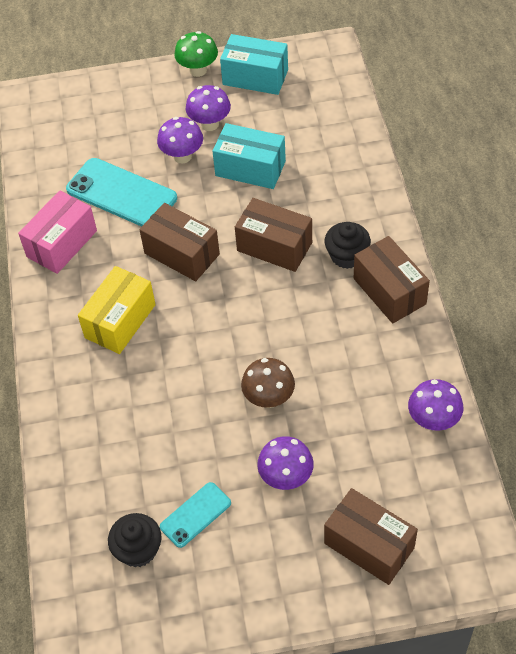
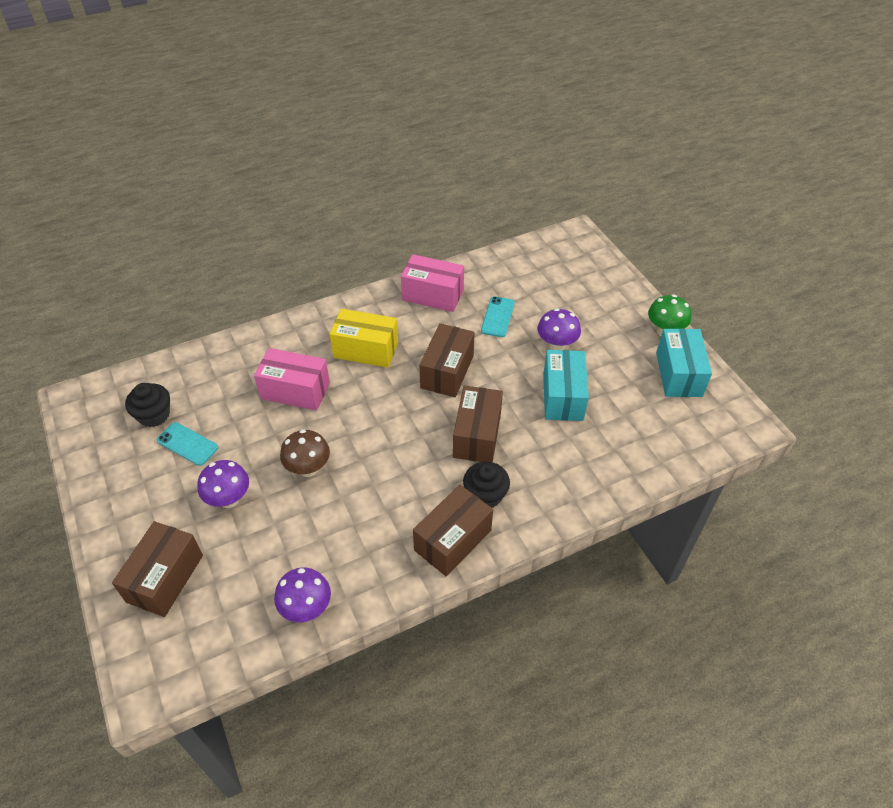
camera: 70 degrees right, 5 degrees down
(121, 194) = (497, 317): turquoise phone -> turquoise phone, size x0.55
(155, 397) = (295, 390): none -> pink box
(210, 124) = (603, 355): purple mushroom -> none

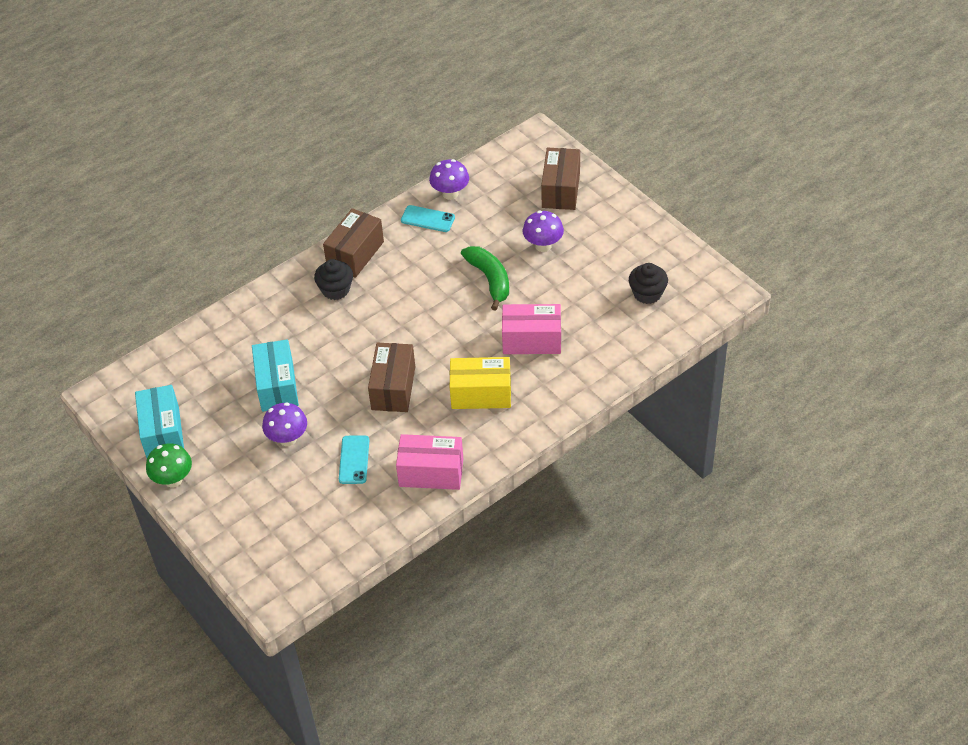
camera: 170 degrees right, 0 degrees up
(187, 444) = (602, 277): turquoise phone -> turquoise phone (427, 219)
(308, 468) = (489, 279): brown mushroom -> green banana
(477, 435) = (352, 335): brown box -> none

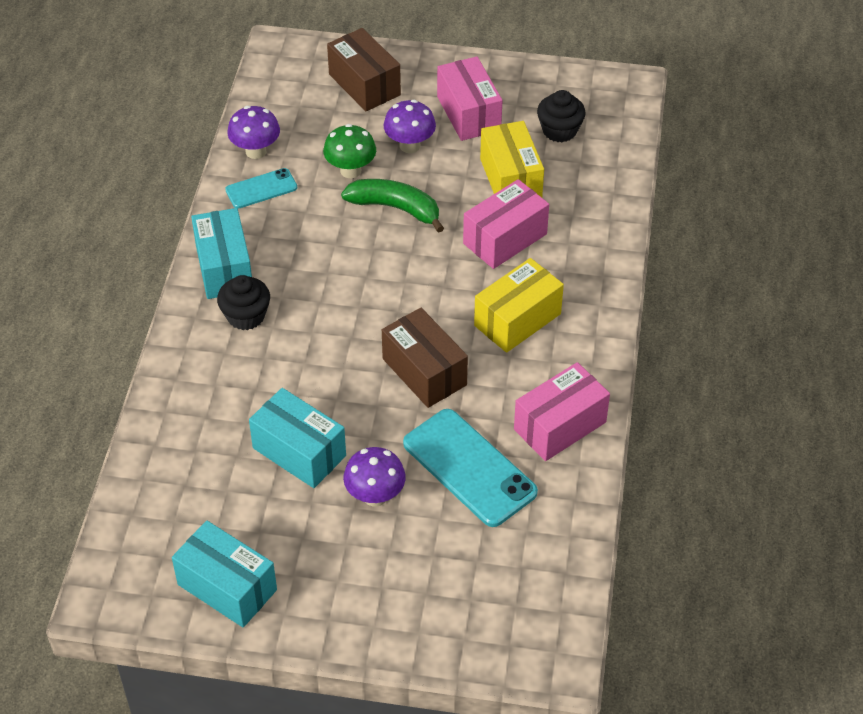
camera: 45 degrees left, 0 degrees up
(173, 480) = (299, 627): green mushroom -> green mushroom (350, 170)
(354, 460) = (469, 468): turquoise phone -> turquoise phone, size x1.81
(355, 254) = (224, 268): brown box -> turquoise box
(579, 305) = (510, 179): none -> yellow box
(603, 247) = (468, 113): none -> pink box

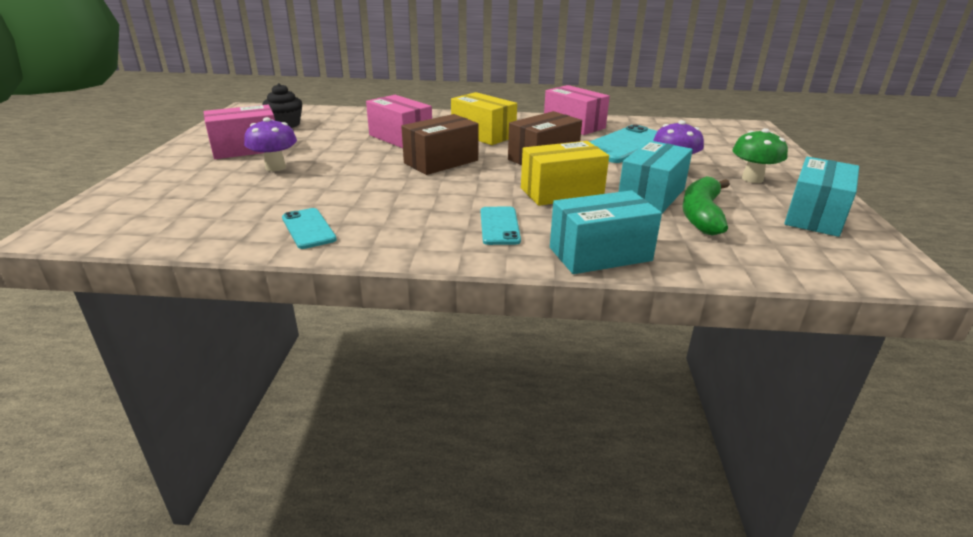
camera: 95 degrees left, 20 degrees down
(224, 268) = (431, 241): turquoise box -> turquoise box (600, 254)
(246, 316) = (499, 226): black cupcake -> turquoise phone
(256, 151) = (242, 235): purple mushroom -> none
(350, 170) = (298, 189): green mushroom -> green mushroom (752, 179)
(364, 84) = (169, 187): brown box -> brown box (441, 162)
(395, 208) = (357, 170): green banana -> green banana (702, 215)
(510, 179) = (334, 137): yellow box -> yellow box (561, 192)

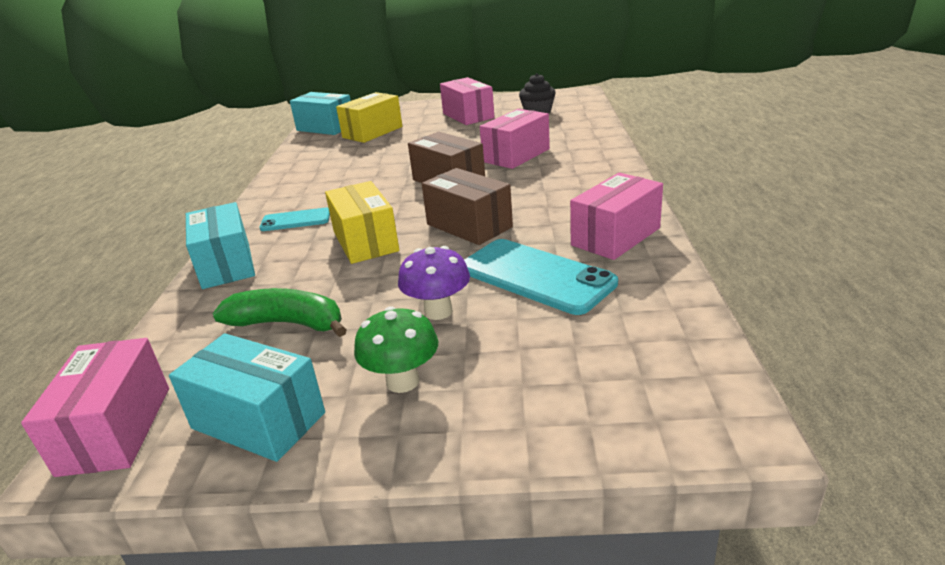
camera: 90 degrees right, 0 degrees up
(275, 167) = (427, 132): purple mushroom -> none
(308, 228) = (311, 162): turquoise phone -> none
(483, 134) = (544, 188): yellow box -> yellow box (372, 132)
(651, 196) = (349, 292): turquoise box -> turquoise box (325, 128)
(863, 266) = (116, 430): none -> pink box

